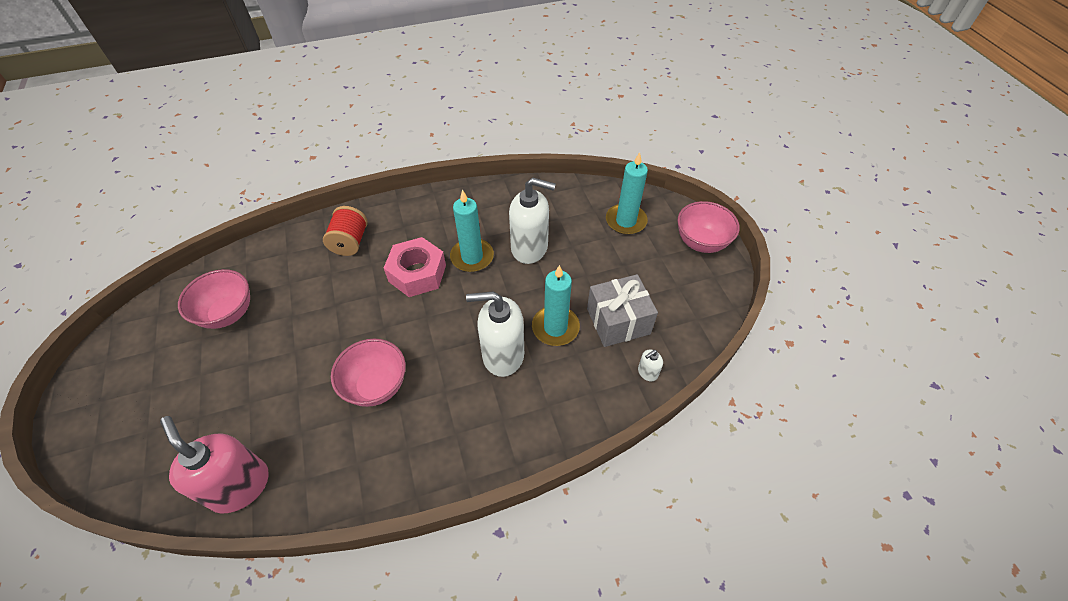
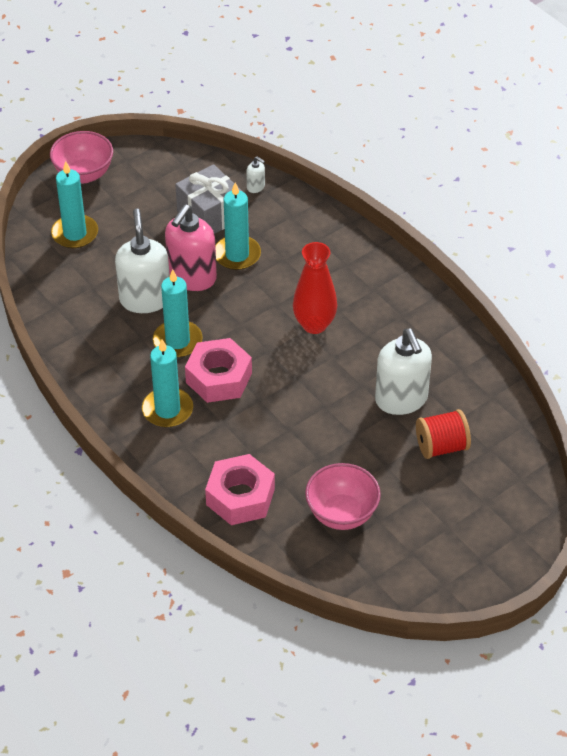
camera: 110 degrees left, 5 degrees down
(240, 486) = (490, 408): pink soap dispenser -> pink soap dispenser (192, 277)
(295, 254) = (240, 497): none -> pink nut
(350, 242) = (201, 454): red spool -> red spool (441, 446)
(376, 386) = (358, 358): pink bowl -> none
(405, 233) = (167, 410): none -> turquoise candle
(437, 362) = (314, 324): none -> red vase
(502, 355) = (284, 282): white soap dispenser -> white soap dispenser (401, 399)

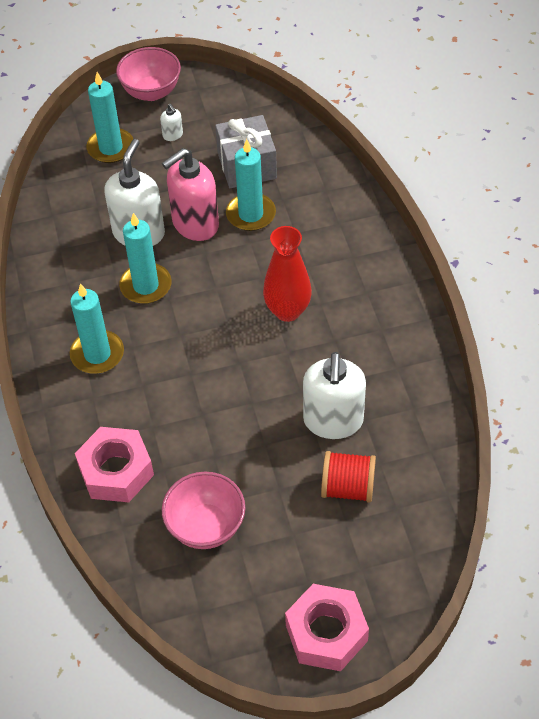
camera: 25 degrees right, 5 degrees up
(219, 378) = (164, 337): pink nut -> pink nut (326, 633)
(256, 187) = (306, 150): white soap dispenser -> white soap dispenser (173, 135)

